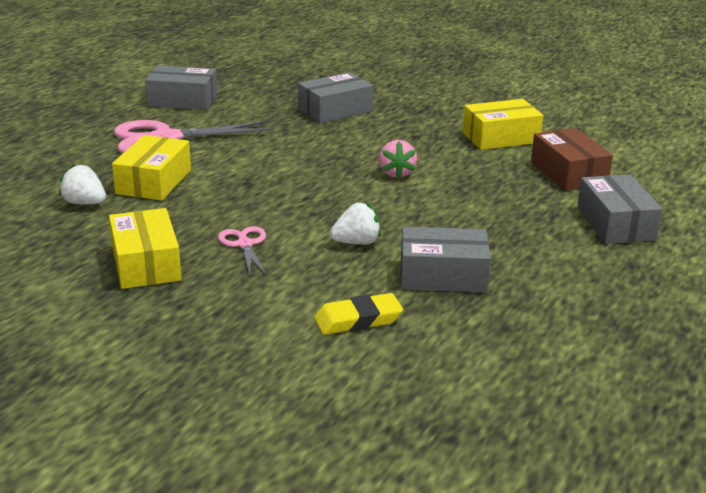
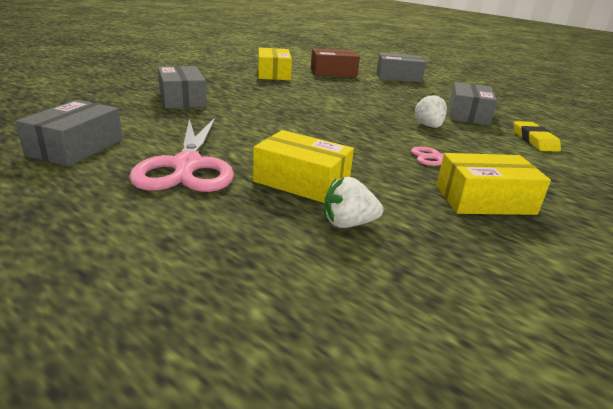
camera: 80 degrees left, 0 degrees up
(84, 203) = (348, 224): white strawberry -> white strawberry turned 45 degrees clockwise
(396, 173) = (319, 102): pink strawberry -> none

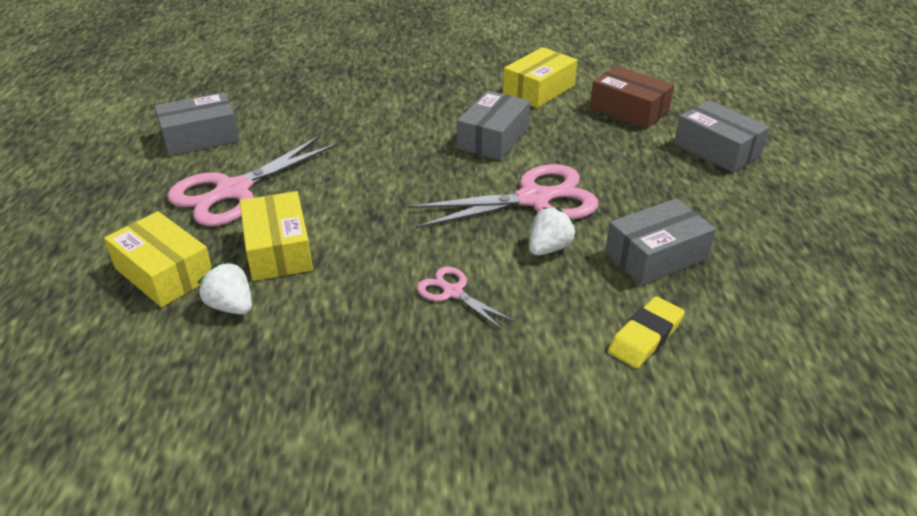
camera: 50 degrees right, 10 degrees up
(182, 99) = (367, 104): grey box -> grey box (493, 138)
(377, 111) = (535, 199): none -> pink scissors
(484, 200) = (382, 358): yellow box -> yellow box (164, 273)

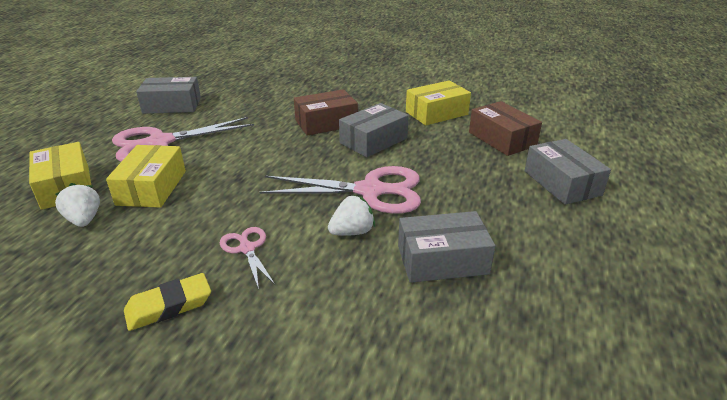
camera: 20 degrees right, 5 degrees down
(421, 125) = (326, 123): none -> brown box
(645, 337) = (379, 330): yellow eraser -> yellow eraser (169, 306)

